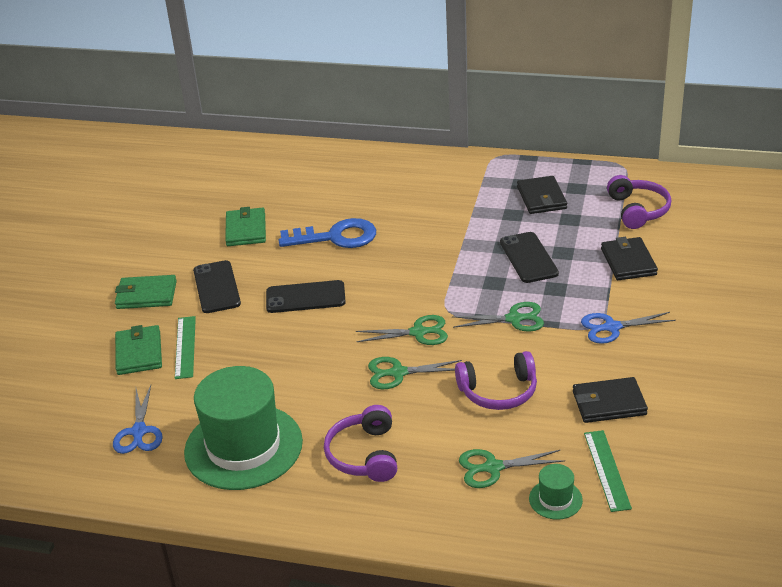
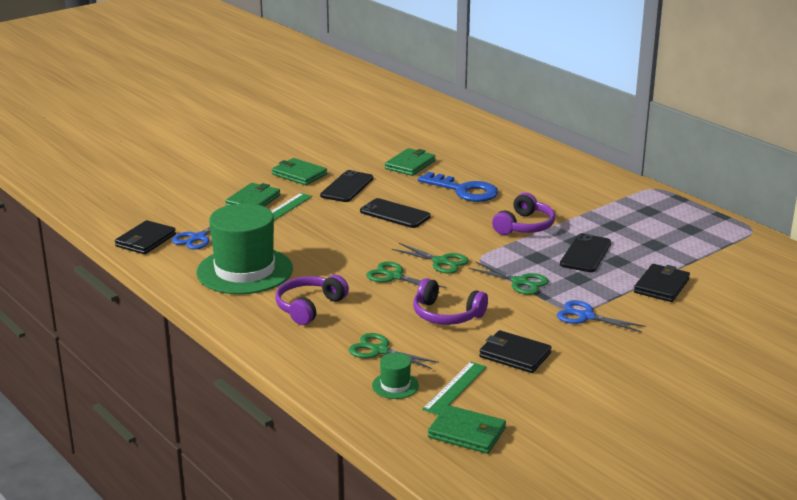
camera: 35 degrees right, 10 degrees down
(541, 198) = (652, 224): black wallet -> black wallet (145, 240)
(637, 210) = (720, 260): purple headphones -> purple headphones (524, 226)
(676, 513) = (467, 433): none -> green wallet

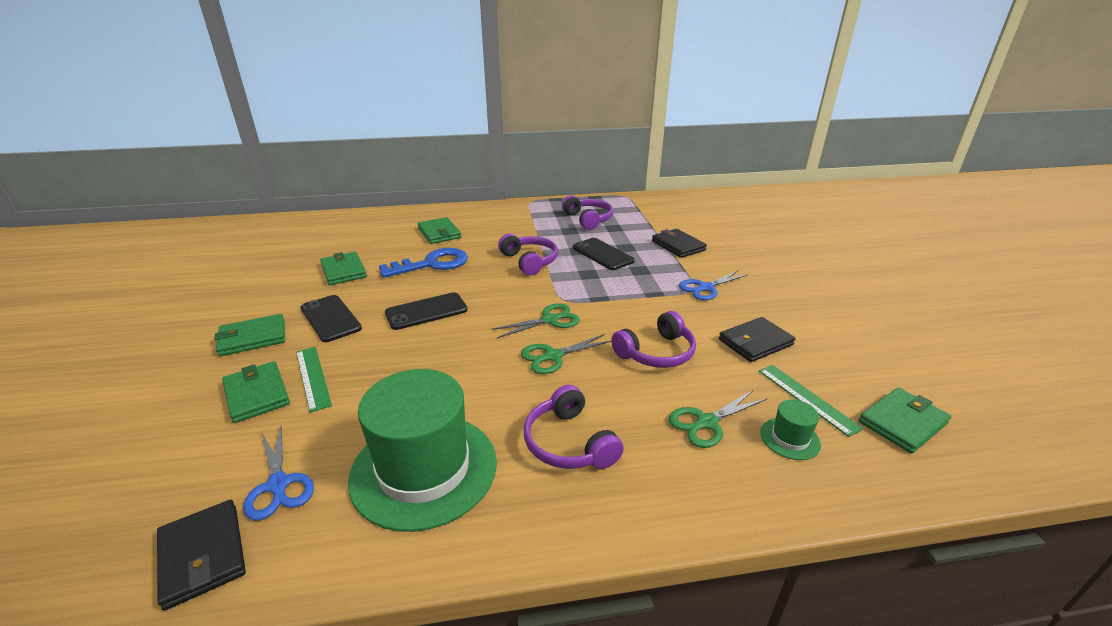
camera: 60 degrees left, 5 degrees up
(520, 173) = (439, 233): none -> green wallet
(520, 282) = (624, 295): green scissors -> none
(654, 227) = (588, 219): none -> purple headphones

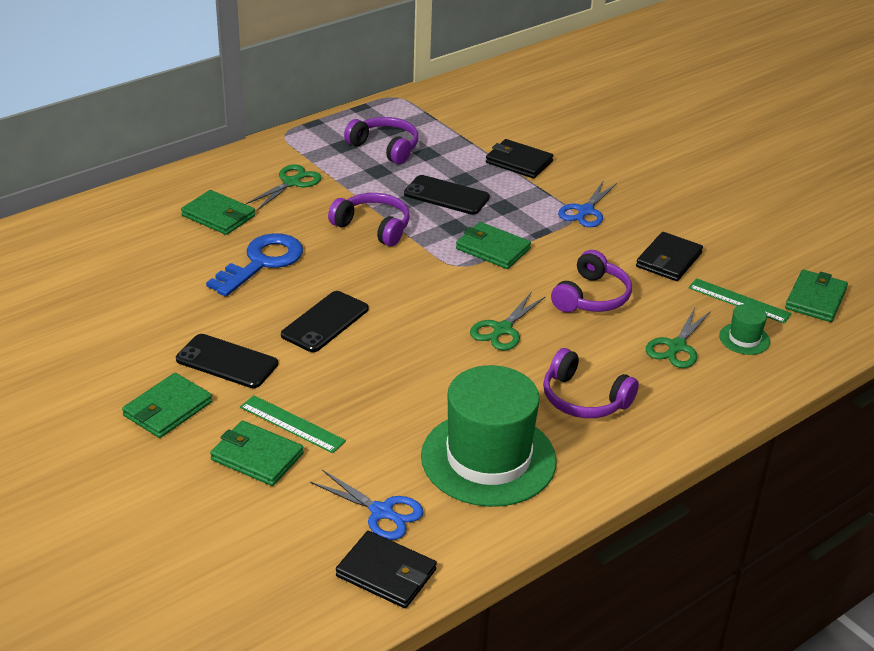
camera: 30 degrees left, 5 degrees up
(344, 271) = (162, 301): green wallet -> green wallet (492, 249)
(550, 320) = (464, 293): green scissors -> green scissors (292, 182)

